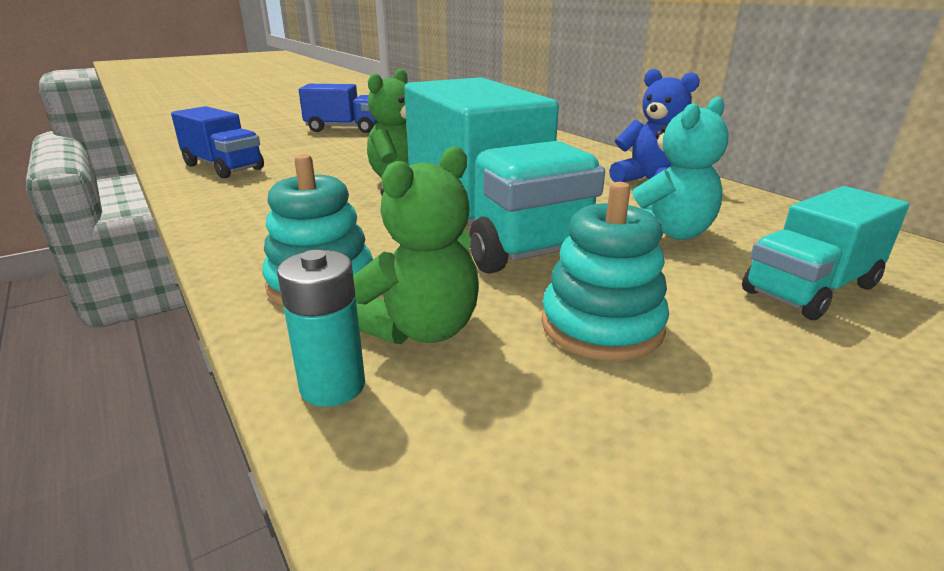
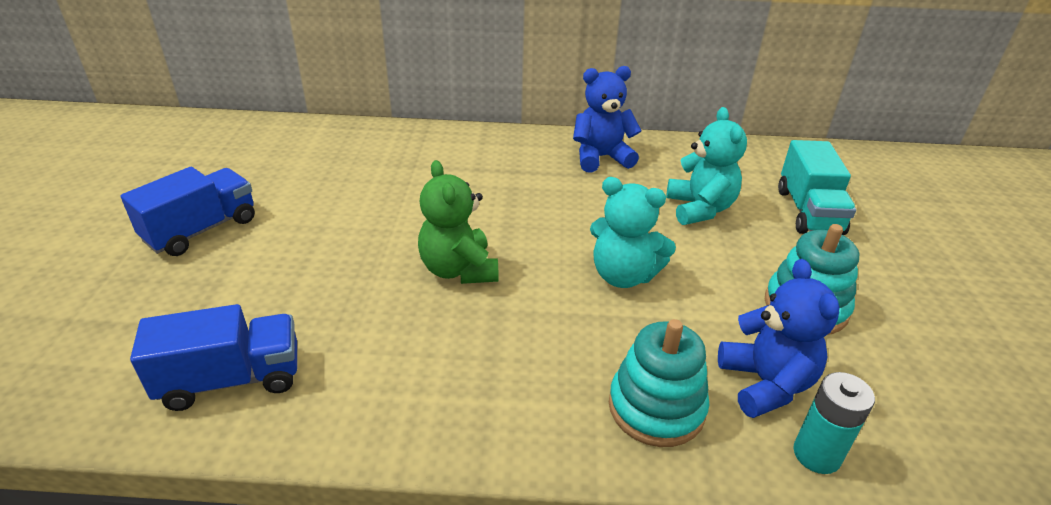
camera: 55 degrees left, 10 degrees up
(421, 329) = (765, 383): green teddy bear -> blue teddy bear
(490, 229) = (623, 275): turquoise truck -> turquoise teddy bear

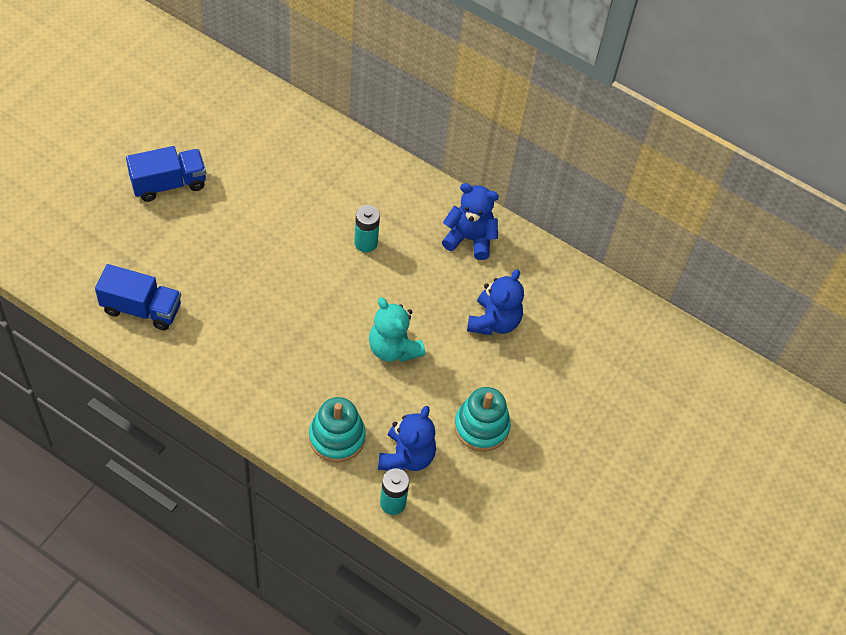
camera: 25 degrees right, 20 degrees up
(459, 269) = (299, 294): green teddy bear -> none
(497, 197) = (366, 243): none -> turquoise battery
(700, 209) = (494, 321): turquoise teddy bear -> blue teddy bear
(808, 211) = (568, 362): turquoise truck -> none

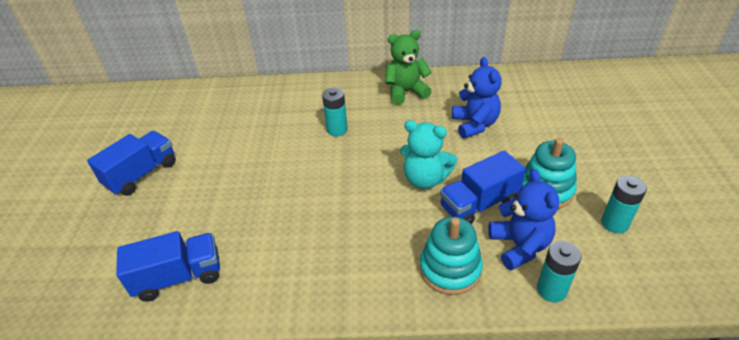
camera: 25 degrees left, 15 degrees down
(413, 401) = (479, 204): none -> blue truck
(469, 239) = (406, 92): blue teddy bear -> green teddy bear
(501, 491) = (614, 223): none -> turquoise battery

